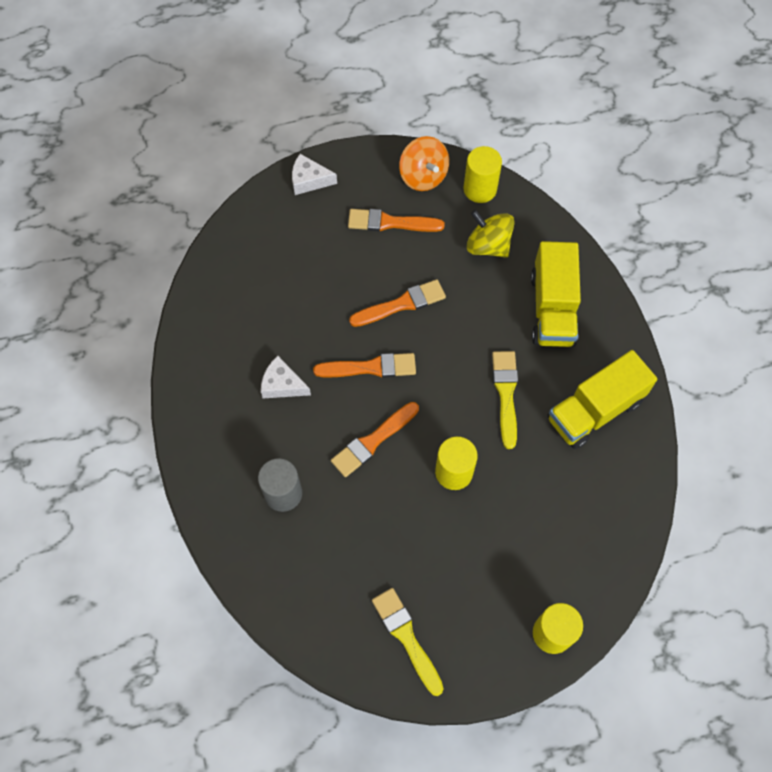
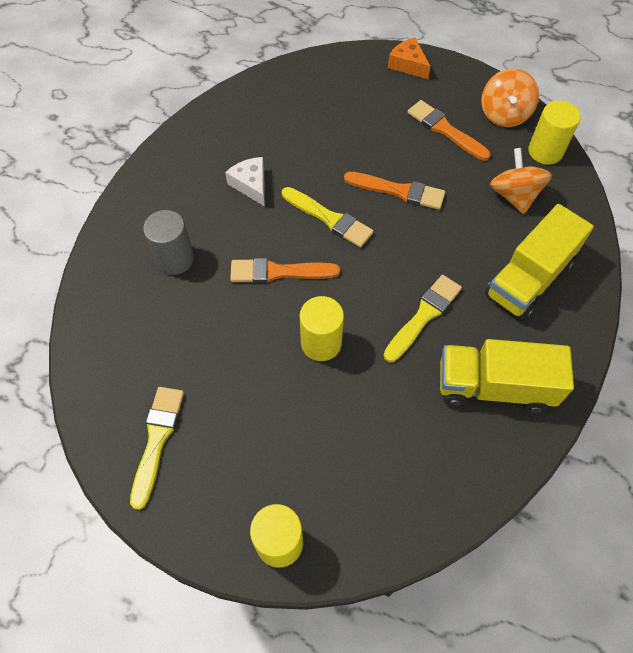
camera: 40 degrees right, 5 degrees down
(309, 180) = (408, 65): white cheese -> orange cheese
(370, 367) = (329, 219): orange brush -> yellow brush
(488, 245) = (514, 195): yellow spinning top -> orange spinning top

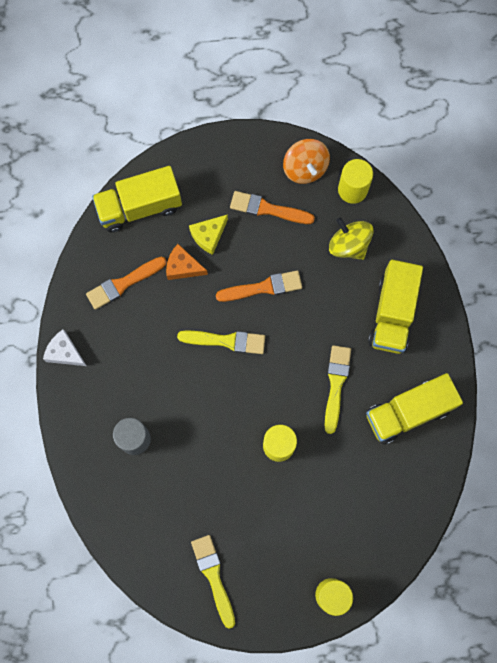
camera: 30 degrees left, 15 degrees up
(251, 185) = (149, 343): white cheese -> white cheese (65, 352)
(279, 272) = (216, 407): orange brush -> orange brush (123, 283)
(320, 76) = (139, 207): none -> yellow truck
(371, 125) = (208, 235): none -> yellow cheese
(408, 65) = (204, 156): orange cheese -> orange cheese (183, 267)
(514, 195) = (349, 245): orange spinning top -> yellow spinning top

